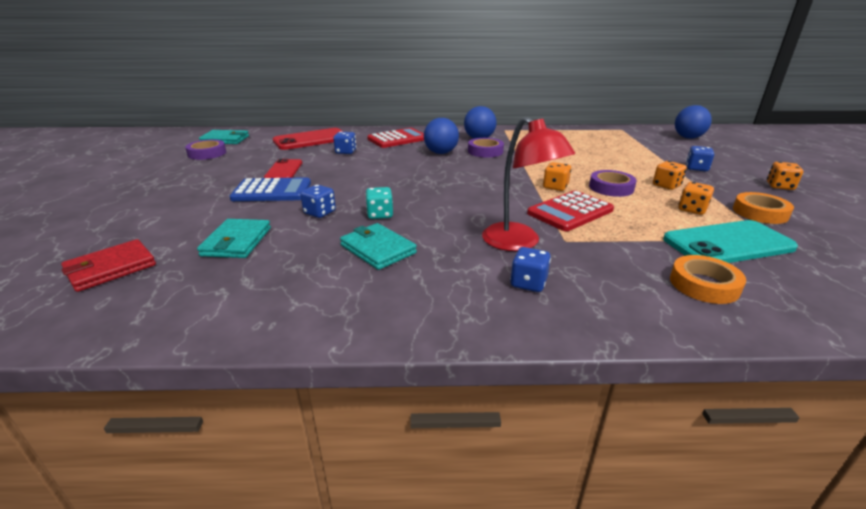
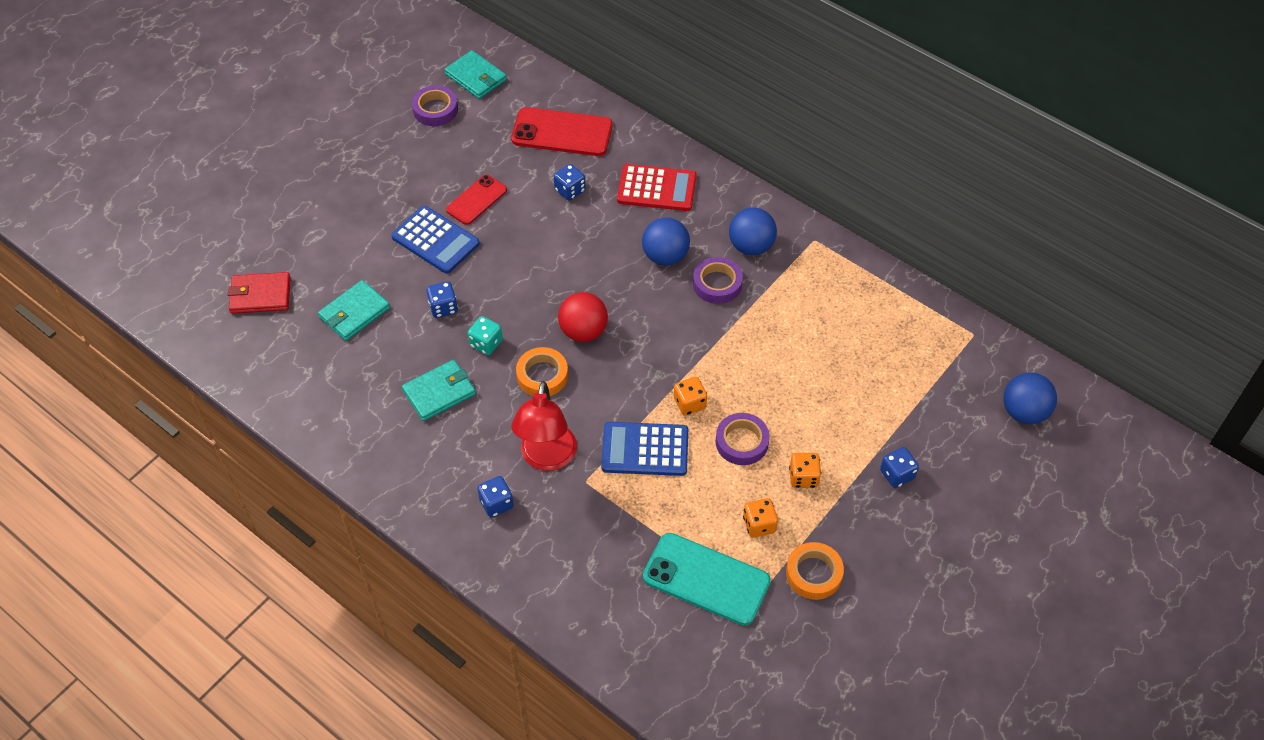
camera: 40 degrees right, 25 degrees up
(378, 249) = (439, 392): turquoise wallet -> turquoise wallet turned 60 degrees clockwise
(441, 187) = (583, 331): none -> red ball
(570, 212) = (645, 449): red calculator -> blue calculator
(704, 284) = (610, 594): orange tape -> orange tape (542, 375)
(779, 186) = (922, 562): orange dice -> none

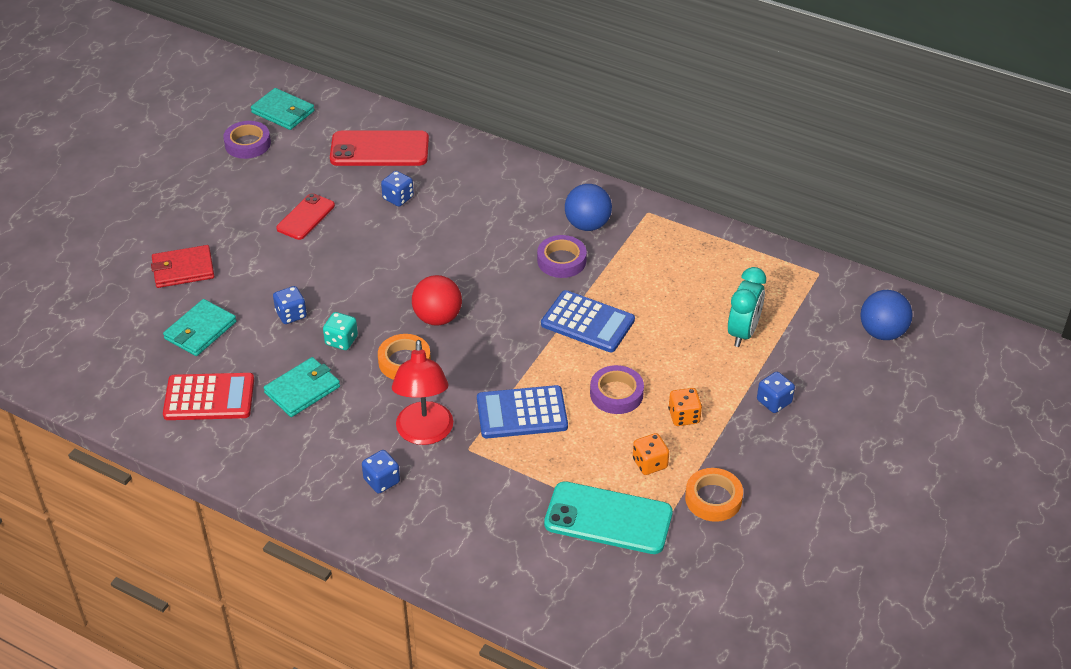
camera: 10 degrees left, 10 degrees down
(260, 295) = (99, 327): red wallet -> red wallet (183, 269)
(435, 240) = (271, 257): blue calculator -> blue calculator (587, 322)
(656, 188) = (484, 186): red calculator -> red calculator (209, 398)
(665, 256) = (505, 243): blue ball -> none
(689, 403) = (557, 367): orange dice -> none
(882, 391) = (743, 332): none -> turquoise clock

